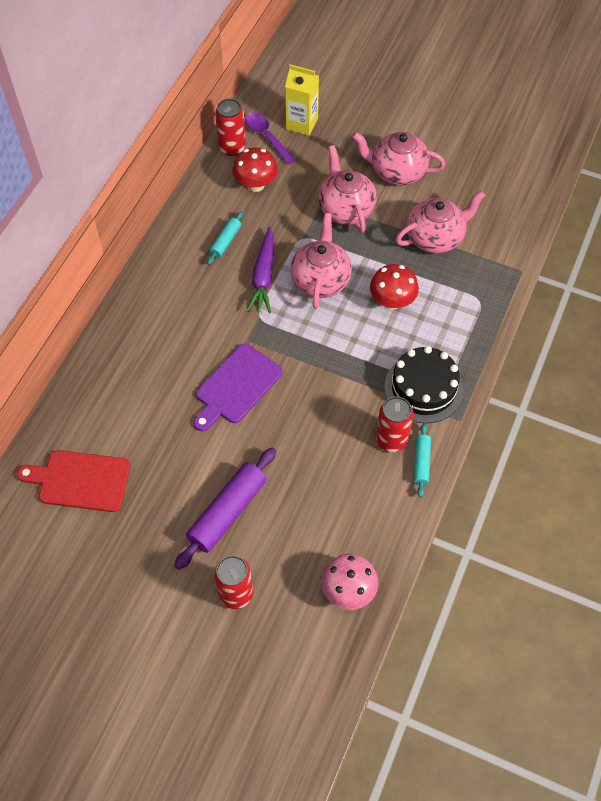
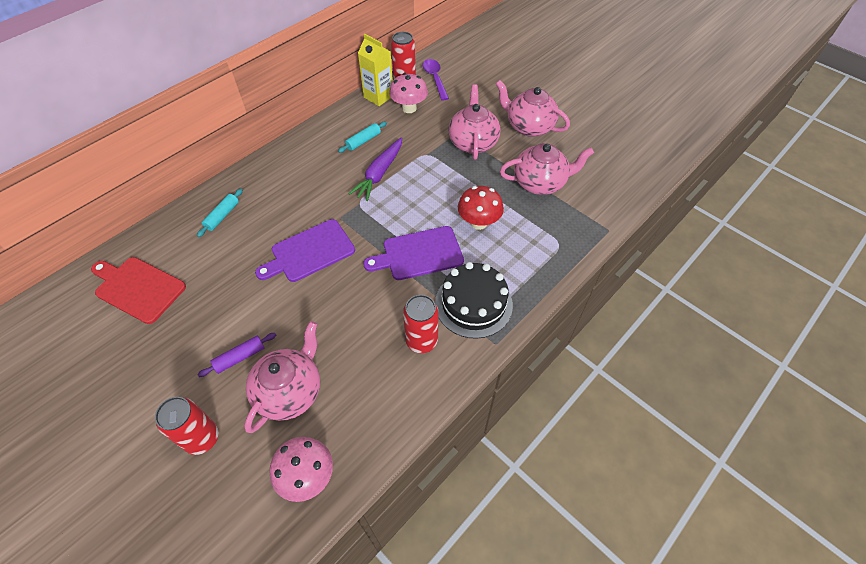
camera: 20 degrees right, 5 degrees down
(227, 512) = (240, 357): purple rolling pin -> purple rolling pin, size x0.53
(256, 185) = (409, 108): red mushroom -> pink mushroom
(302, 124) = (467, 76): yellow carton -> yellow carton (378, 96)
(321, 279) = (425, 189): pink teapot -> pink teapot (290, 391)
(348, 354) = (419, 254): none -> purple cutting board
(421, 462) = (440, 372): turquoise rolling pin -> turquoise rolling pin (222, 216)

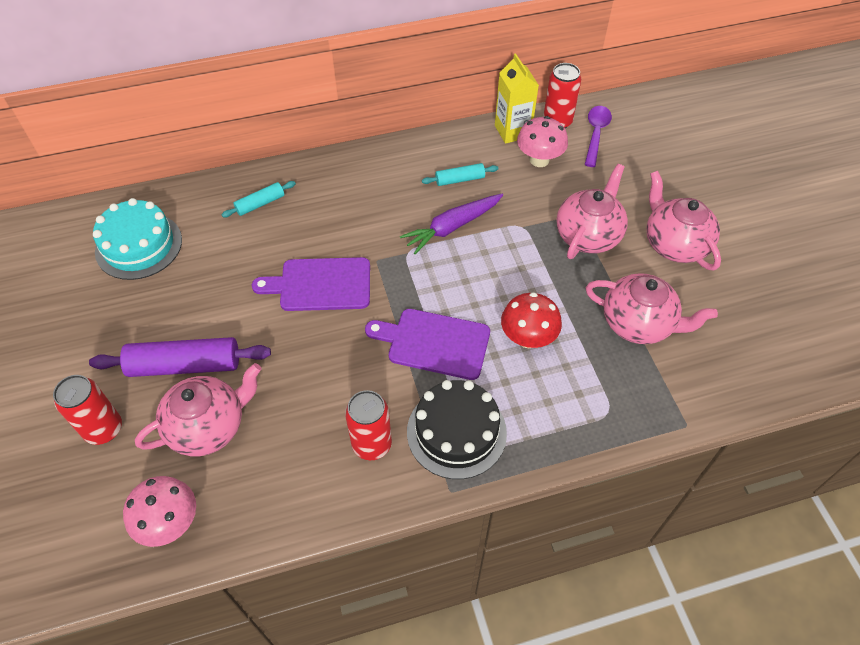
camera: 30 degrees right, 0 degrees up
(138, 288) = (139, 245): red cutting board -> turquoise cake
(240, 357) = (185, 365): purple rolling pin -> purple rolling pin, size x1.88

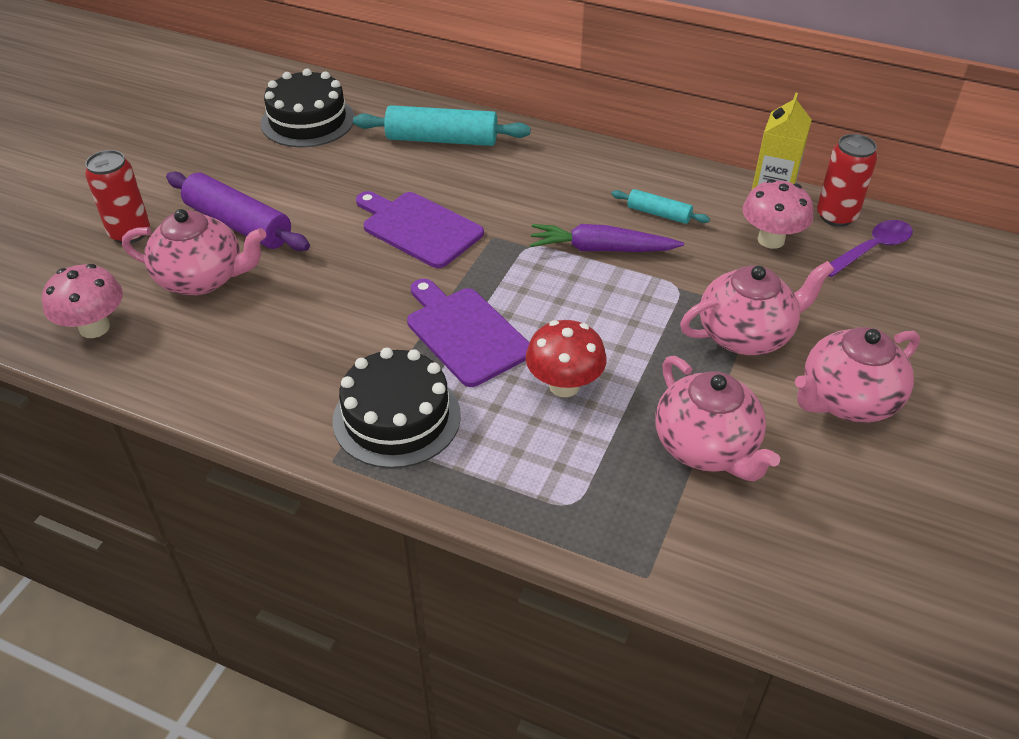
camera: 40 degrees right, 10 degrees down
(139, 245) = (308, 121): turquoise cake -> black cake
(260, 204) = (442, 139): turquoise rolling pin -> turquoise rolling pin, size x1.88
(371, 444) = (311, 376): red can -> none
(674, 244) = (847, 401): pink teapot -> pink teapot turned 135 degrees counterclockwise

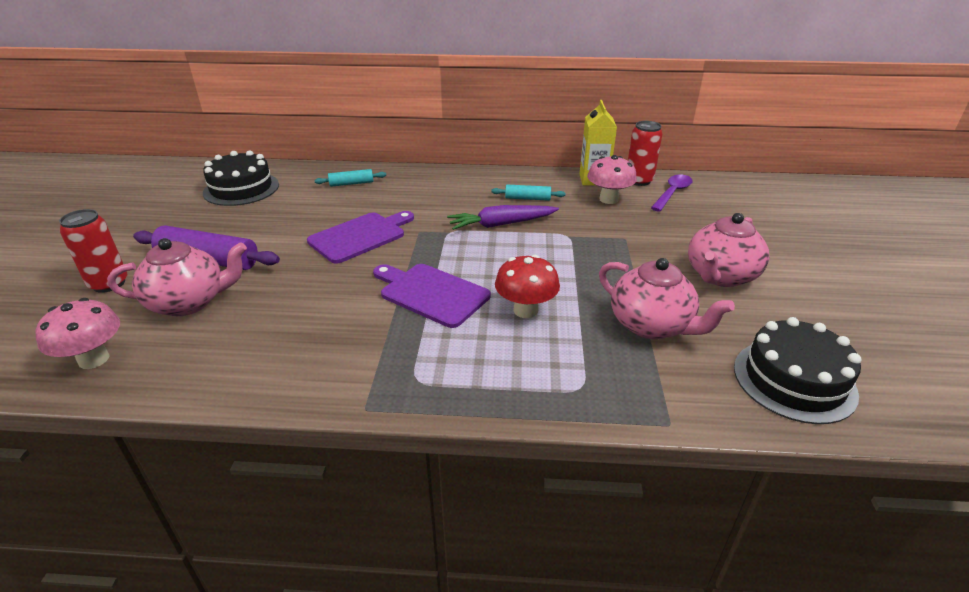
camera: 20 degrees left, 10 degrees down
(397, 417) = (406, 362): black cake -> black cake (794, 380)
(418, 228) = (360, 236): purple cutting board -> purple cutting board turned 120 degrees clockwise
(442, 139) = (351, 183): turquoise rolling pin -> turquoise rolling pin, size x0.53
(746, 335) = (630, 253): pink teapot -> none

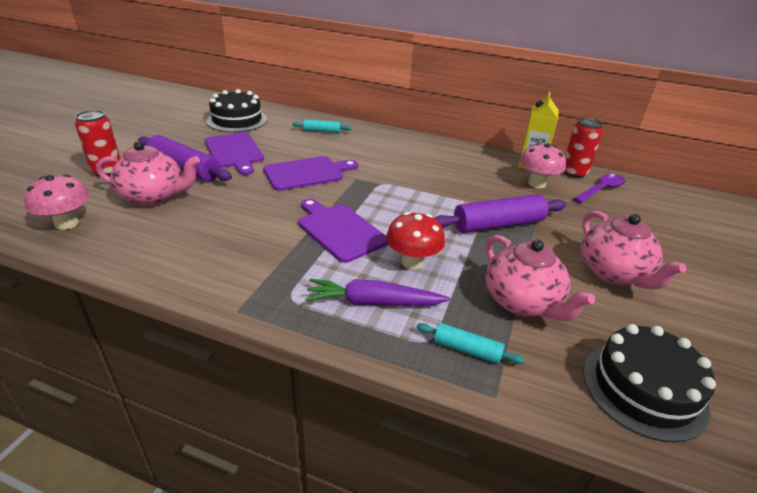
camera: 15 degrees right, 0 degrees up
(260, 228) = (234, 152): none -> purple cutting board
(501, 224) = (428, 186): purple carrot -> purple carrot (373, 302)
(527, 198) = (462, 169): turquoise rolling pin -> turquoise rolling pin (467, 349)
(591, 251) = (498, 224): none -> purple rolling pin
(720, 276) = (613, 273): pink teapot -> pink teapot turned 75 degrees counterclockwise

